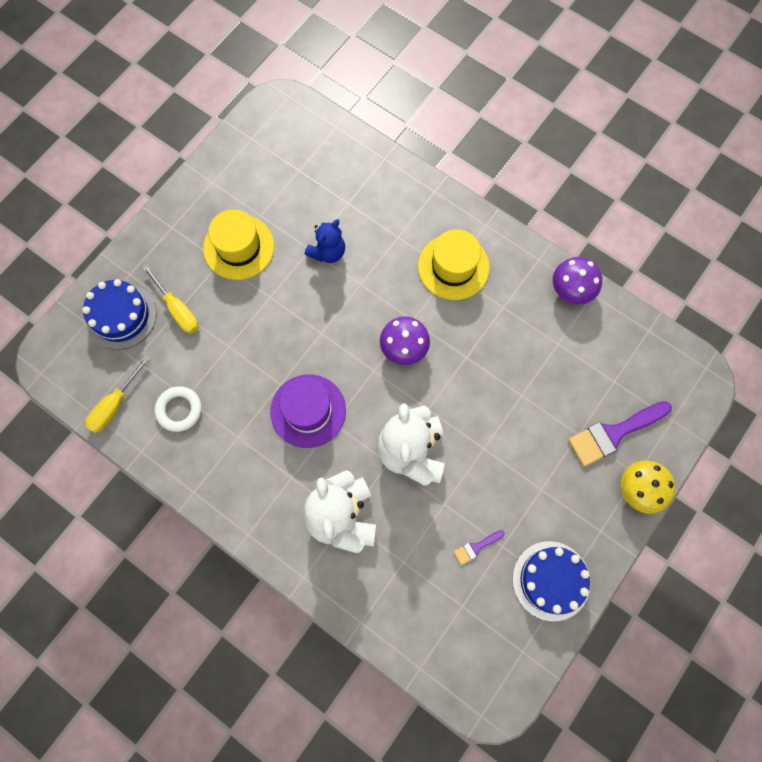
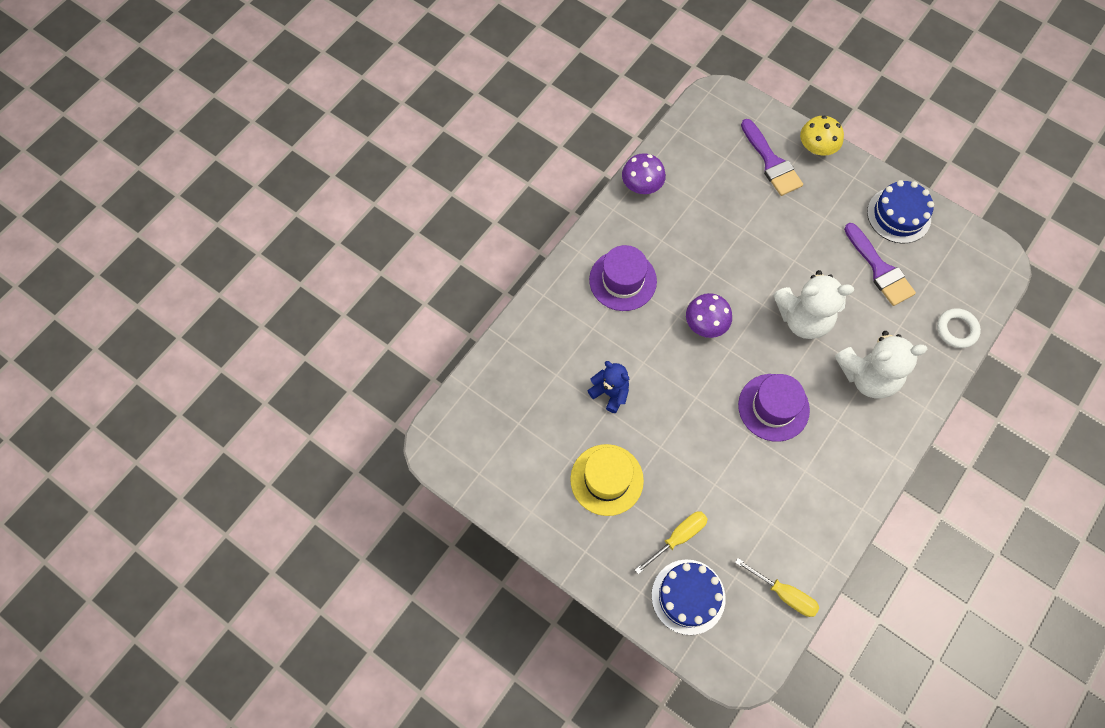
camera: 90 degrees left, 5 degrees down
(179, 410) = (783, 528): white ring -> white ring (956, 330)
(453, 267) = (623, 280): yellow hat -> purple hat
(476, 547) = (880, 269): purple brush -> purple brush, size x2.11

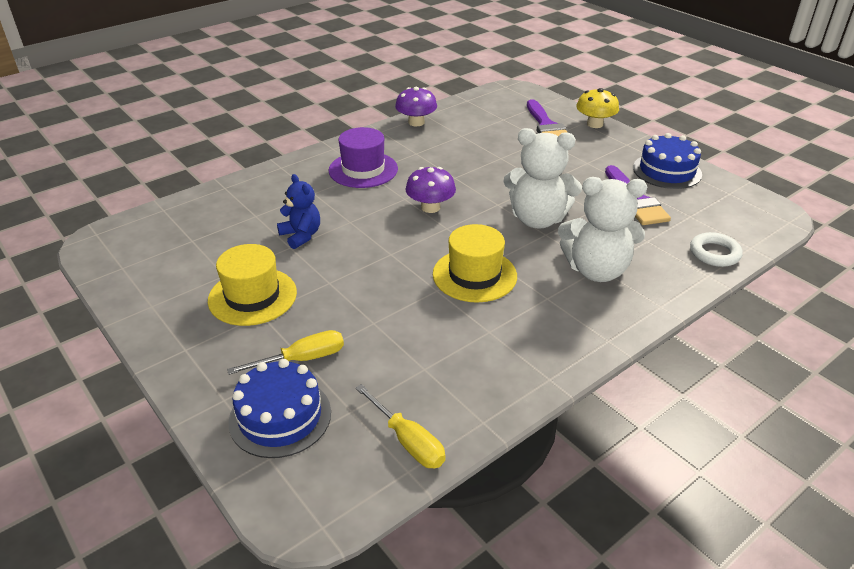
camera: 15 degrees right, 30 degrees down
(773, 407) = (474, 275): purple hat -> yellow hat

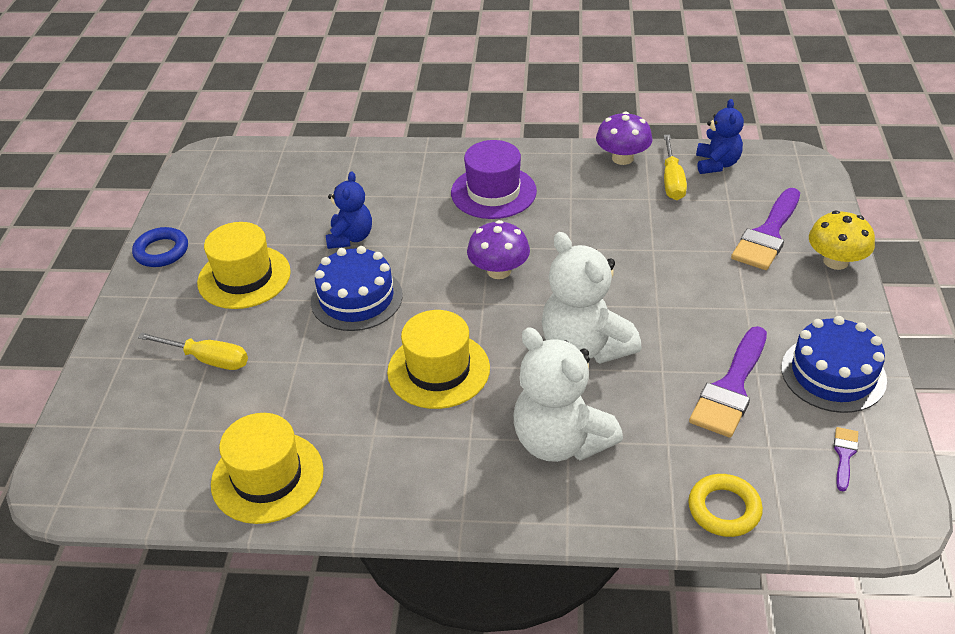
camera: 45 degrees right, 5 degrees up
(151, 316) = (161, 251): none -> blue ring
(280, 417) = (136, 398): blue cake -> blue cake (356, 298)
(408, 441) = (186, 485): yellow screwdriver -> yellow screwdriver (672, 181)
(458, 398) = (267, 477): none -> yellow hat
(472, 105) = (716, 164): none -> blue teddy bear
(714, 253) = (724, 509): white ring -> yellow ring
(723, 201) = (844, 455): none -> purple brush

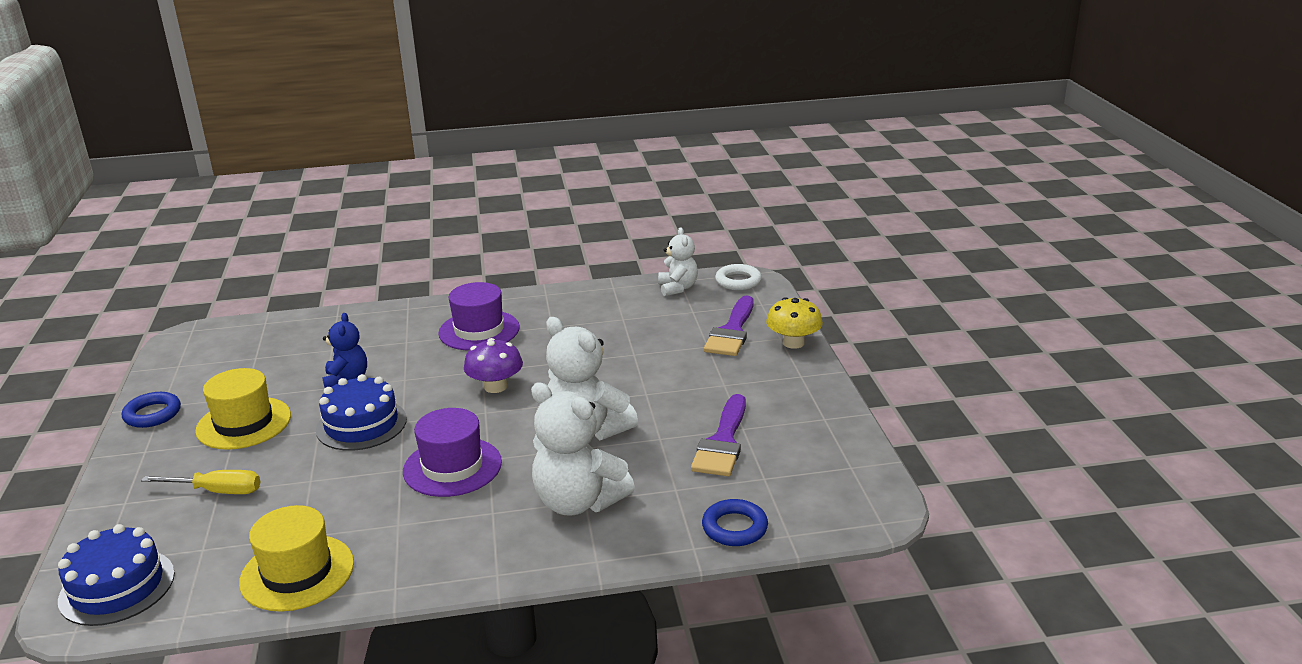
camera: 15 degrees left, 15 degrees down
(438, 370) = (452, 467): yellow hat -> purple hat
(622, 158) = (593, 293): purple mushroom -> none
(672, 181) = (641, 304): yellow screwdriver -> none
(716, 164) = (677, 288): blue teddy bear -> white teddy bear
(724, 509) = (734, 528): yellow ring -> blue ring
(787, 164) = (738, 281): none -> white ring
(833, 374) = (807, 420): blue cake -> blue cake (117, 587)
(844, 455) = (829, 474): purple brush -> none

